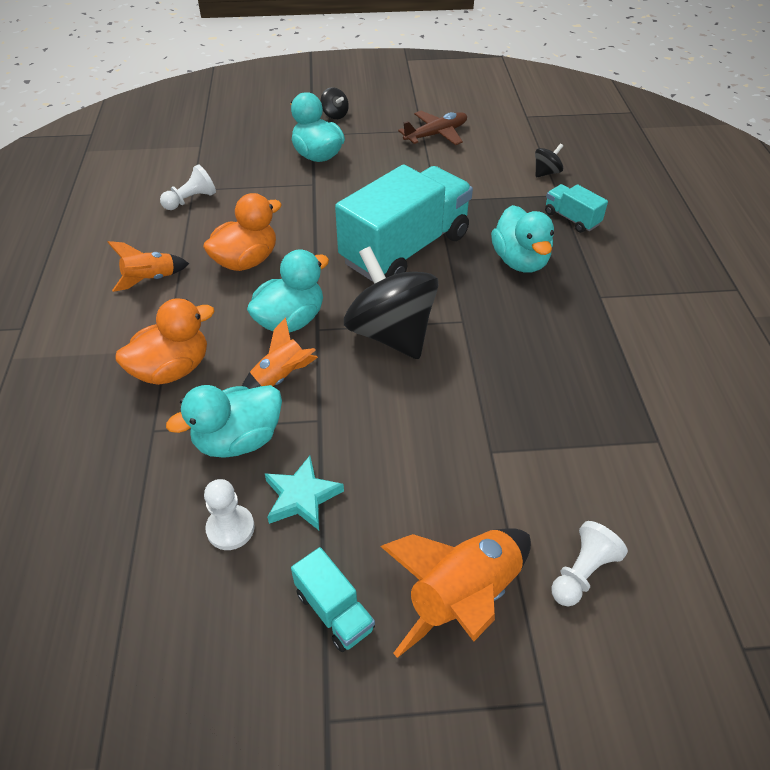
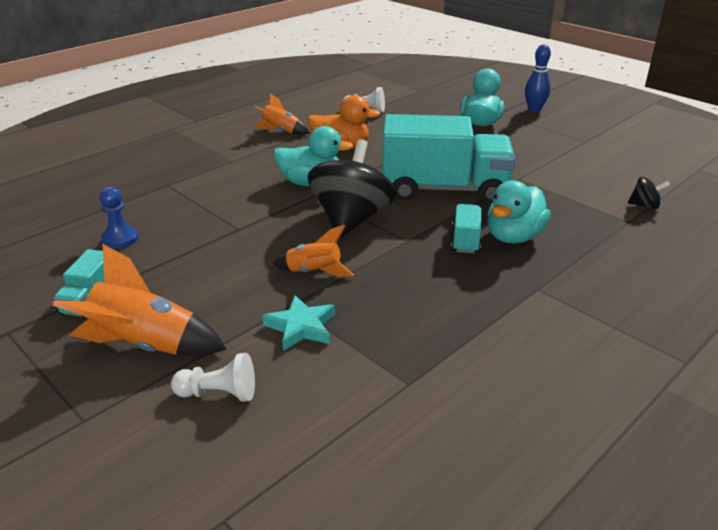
camera: 50 degrees right, 15 degrees down
(172, 369) = (220, 169): orange duck -> none
(230, 528) = (120, 239): white pawn -> blue pawn
(238, 440) = (190, 211): turquoise duck -> none
(281, 377) = (257, 201): orange rocket -> orange rocket (314, 272)
(301, 497) = (168, 250): turquoise star -> turquoise star (301, 327)
(335, 115) = (534, 109): black spinning top -> blue bowling pin
(436, 134) = (592, 148): brown plane -> none
(571, 219) = (610, 239): turquoise truck -> turquoise truck (465, 240)

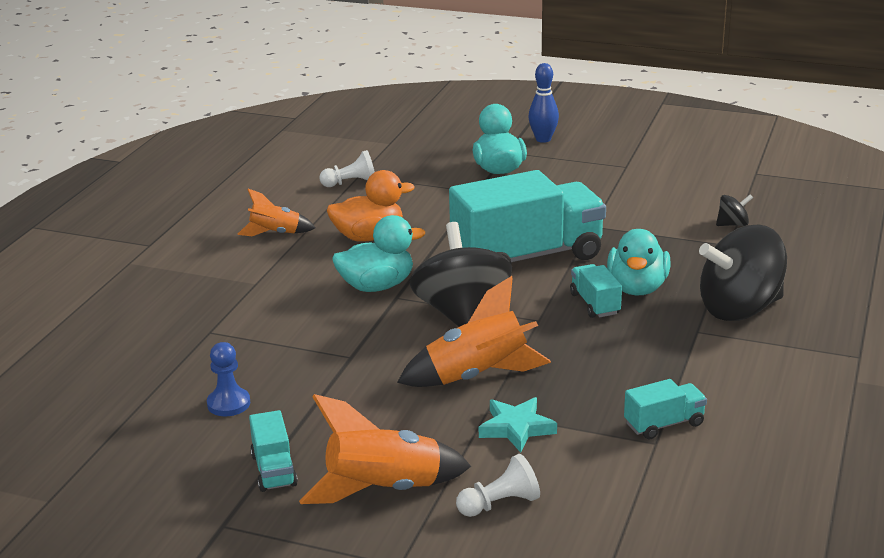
camera: 25 degrees left, 5 degrees down
(314, 272) = (477, 376): orange rocket -> orange rocket, size x1.67
(432, 367) = (664, 424): none -> turquoise truck
(594, 280) = (740, 309): none -> black spinning top

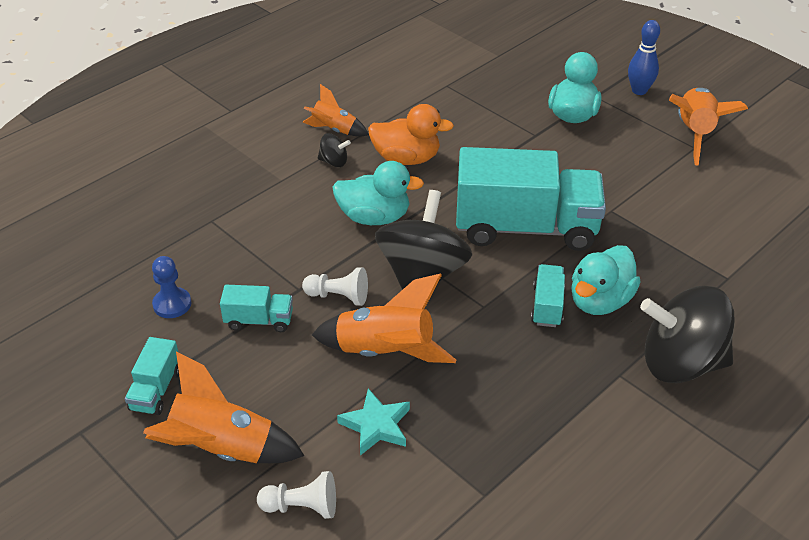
camera: 25 degrees right, 15 degrees up
(351, 183) = (434, 92): white pawn -> white pawn (338, 296)
(617, 157) = (694, 134): none -> orange rocket
(664, 424) = (508, 476): turquoise truck -> turquoise truck (259, 320)
(732, 224) = (749, 254): black spinning top -> black spinning top (334, 162)

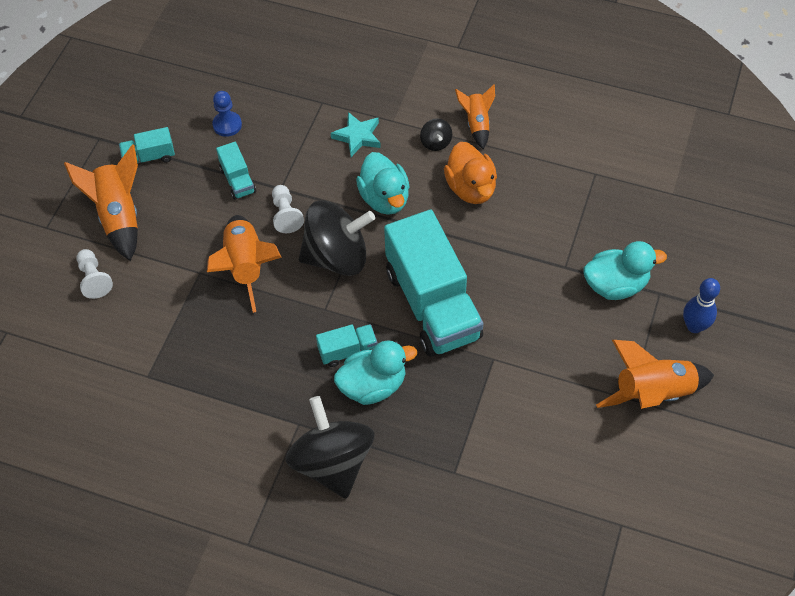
camera: 65 degrees right, 15 degrees up
(376, 425) = (177, 290): turquoise star -> turquoise star (357, 136)
(600, 301) = (373, 385): turquoise duck -> turquoise duck turned 150 degrees clockwise

